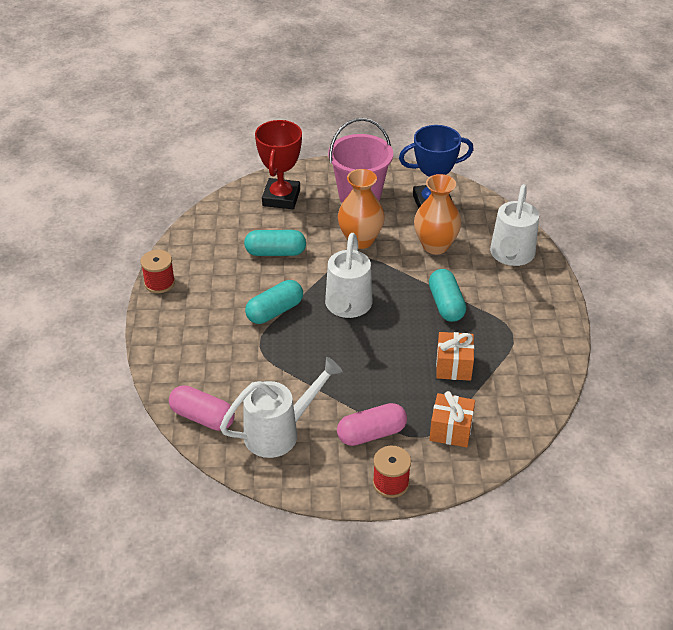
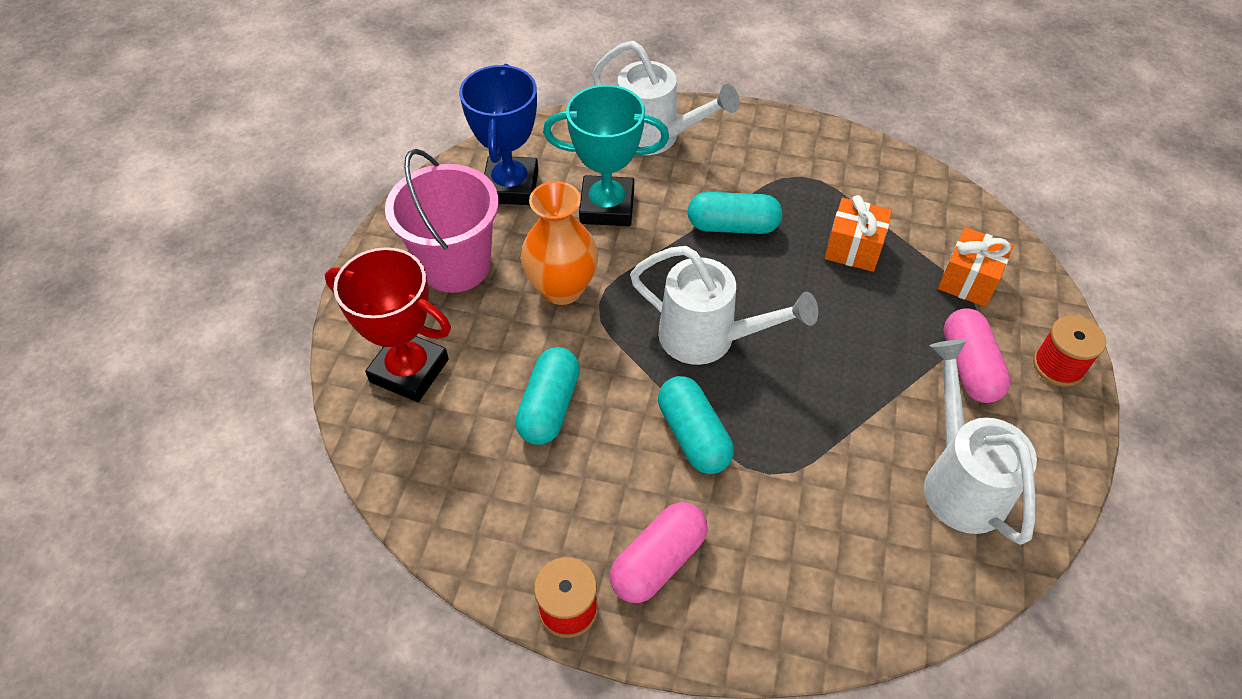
camera: 75 degrees left, 10 degrees up
(202, 417) = (919, 587): pink capsule -> pink capsule (658, 561)
(435, 246) = (607, 207): orange vase -> turquoise trophy

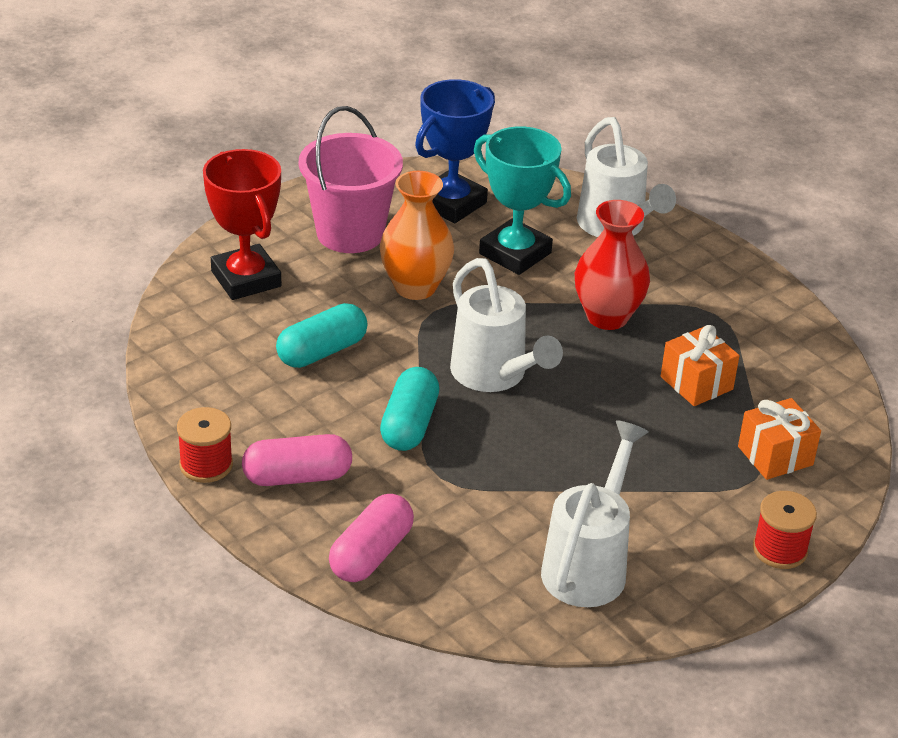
camera: 35 degrees right, 15 degrees down
(732, 226) = (607, 317): turquoise capsule -> red vase
(969, 367) = (695, 507): pink capsule -> pink capsule (371, 554)

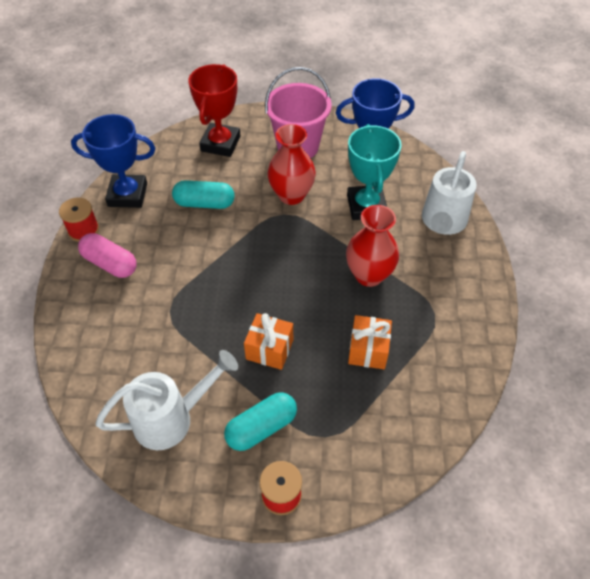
camera: 45 degrees right, 15 degrees up
(206, 397) = (128, 195): none -> blue trophy
(371, 554) = (86, 330): pink capsule -> none
(409, 424) = (192, 270): turquoise capsule -> turquoise capsule (261, 427)
(415, 287) = (291, 195): orange vase -> red vase
(494, 375) = (266, 271): white watering can -> none
(775, 456) = (355, 431): orange gift -> orange gift (269, 349)

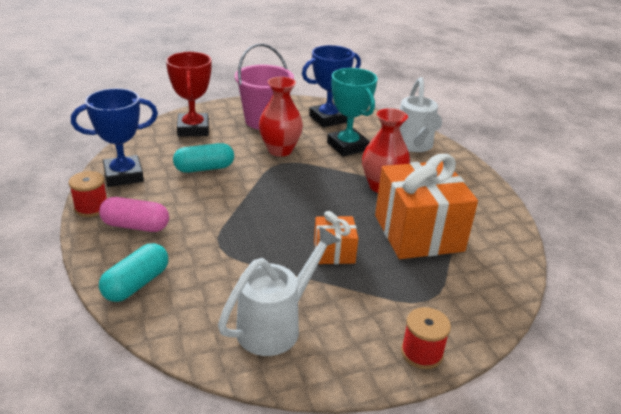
camera: 25 degrees left, 20 degrees down
(261, 427) = (367, 308): turquoise capsule -> turquoise capsule (136, 284)
(368, 350) = (418, 233): orange gift -> orange gift, size x2.01

